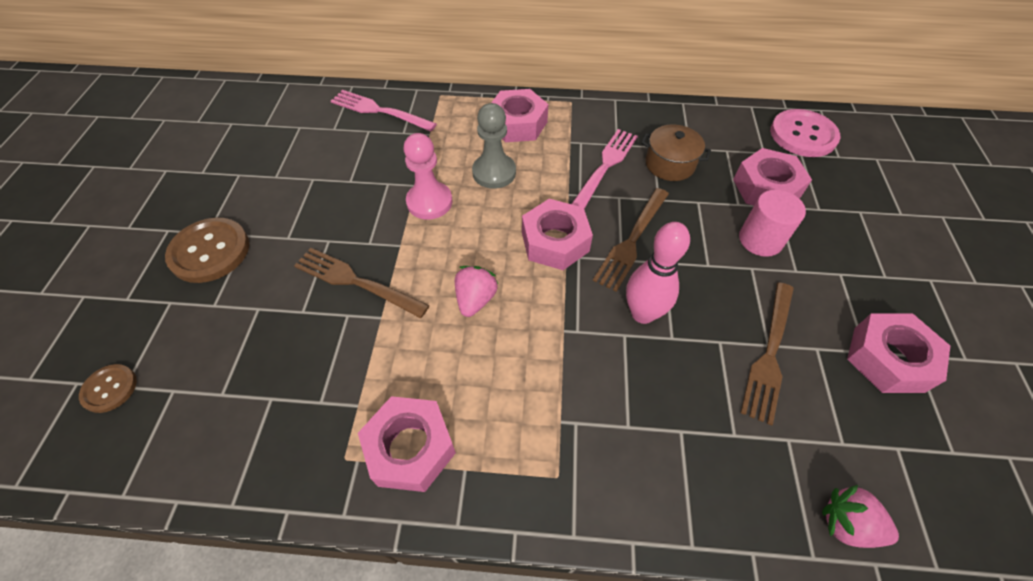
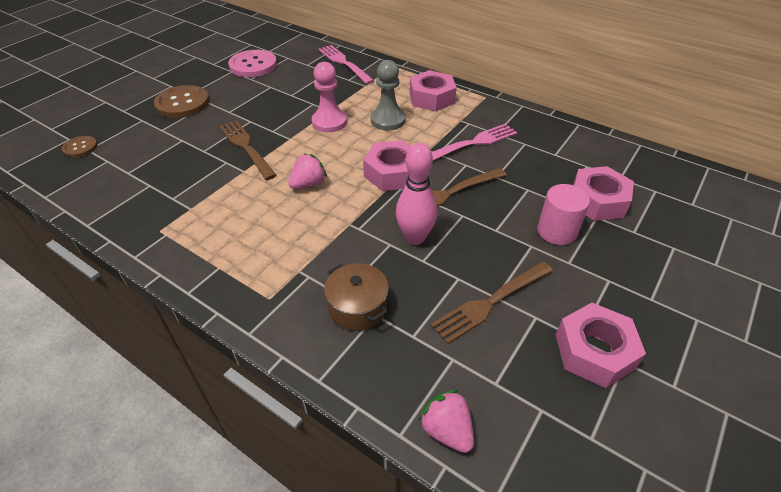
camera: 30 degrees right, 10 degrees down
(410, 448) = (198, 242): pink nut -> none
(669, 164) = (527, 158): brown pot -> brown pot (357, 307)
(803, 135) = (670, 178): pink button -> pink button (253, 65)

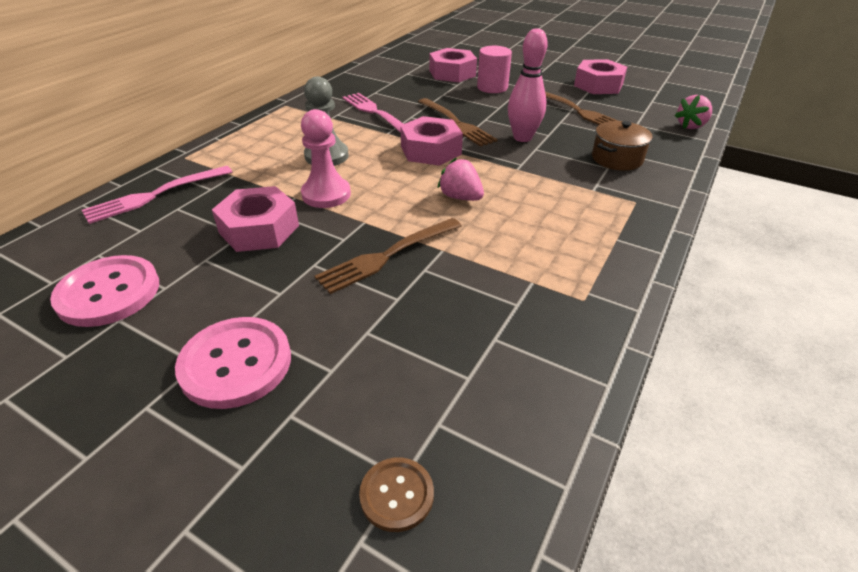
camera: 95 degrees left, 5 degrees down
(182, 103) = (236, 363): brown button -> pink button
(431, 98) = (280, 132): pink nut -> pink nut (259, 229)

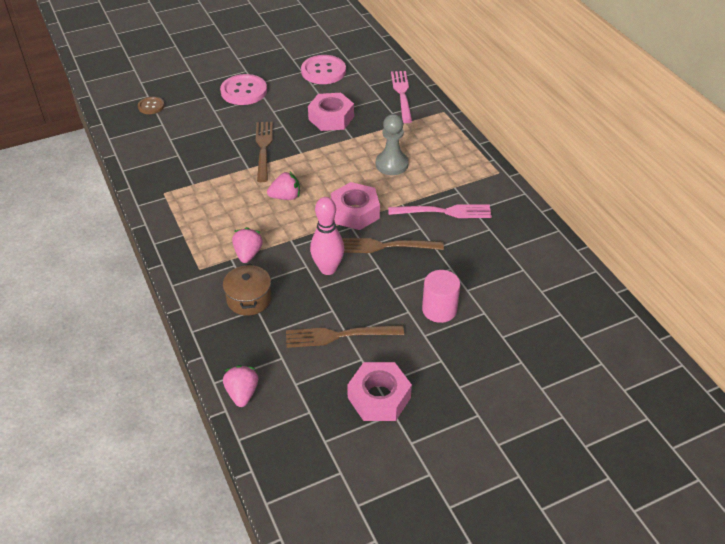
camera: 125 degrees right, 5 degrees up
(326, 194) = (343, 149): pink pawn -> none
(452, 73) = (499, 301): pink nut -> none
(572, 183) = (248, 254): none -> pink strawberry

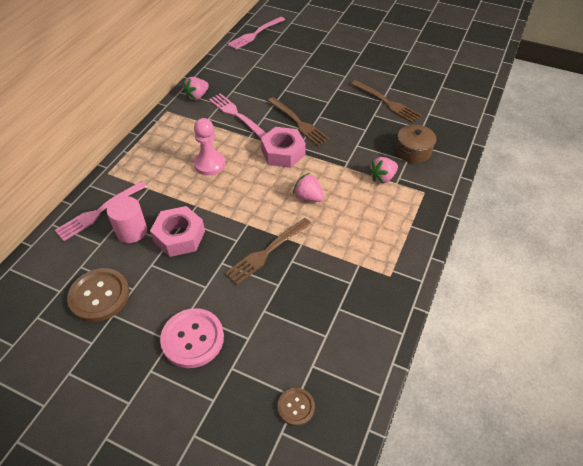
camera: 130 degrees left, 5 degrees up
(242, 393) = (467, 113): pink strawberry -> pink strawberry (197, 96)
(323, 71) = (99, 296): pink button -> brown button
(328, 269) = (347, 134): pink bowling pin -> none
(379, 397) = (402, 71): pink nut -> none
(391, 164) = (209, 164): grey pawn -> pink pawn
(439, 309) = (321, 79): pink cylinder -> pink cylinder (131, 231)
(598, 309) = (255, 34): none -> pink fork

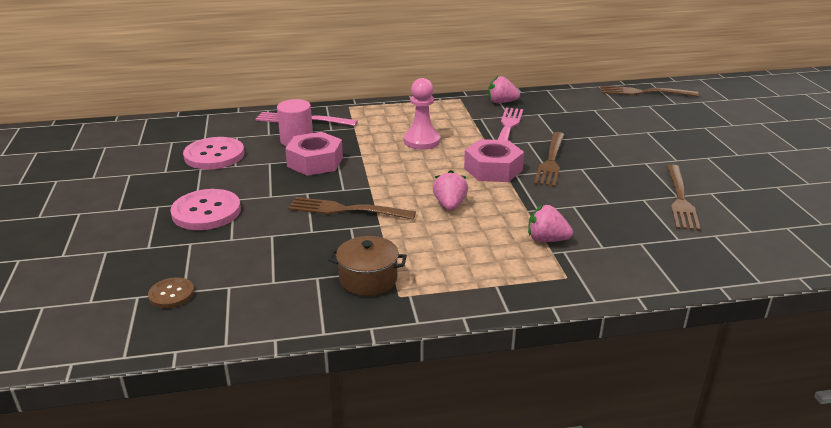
camera: 55 degrees right, 20 degrees down
(99, 296) = (214, 155): brown button -> pink button
(255, 34) = (644, 92): pink fork -> brown fork
(413, 151) = (625, 246): brown pot -> brown pot (368, 279)

